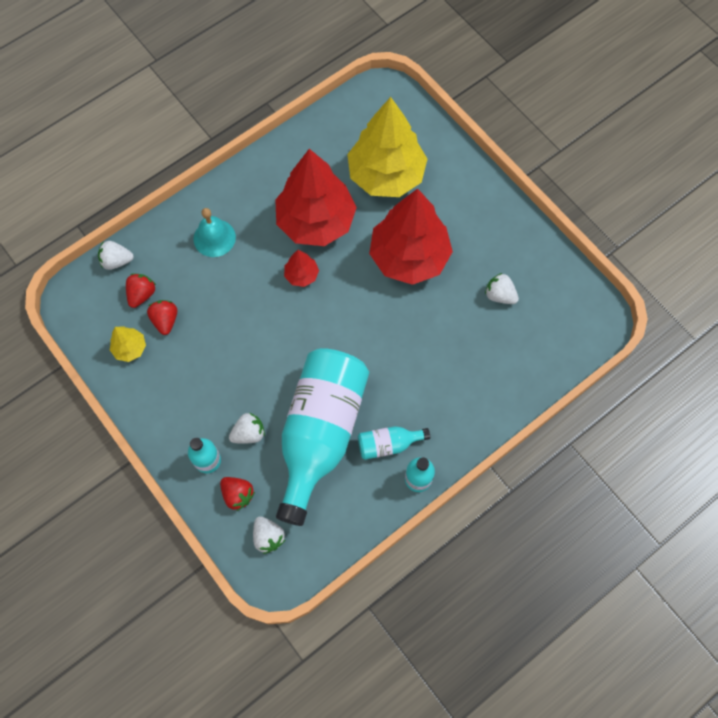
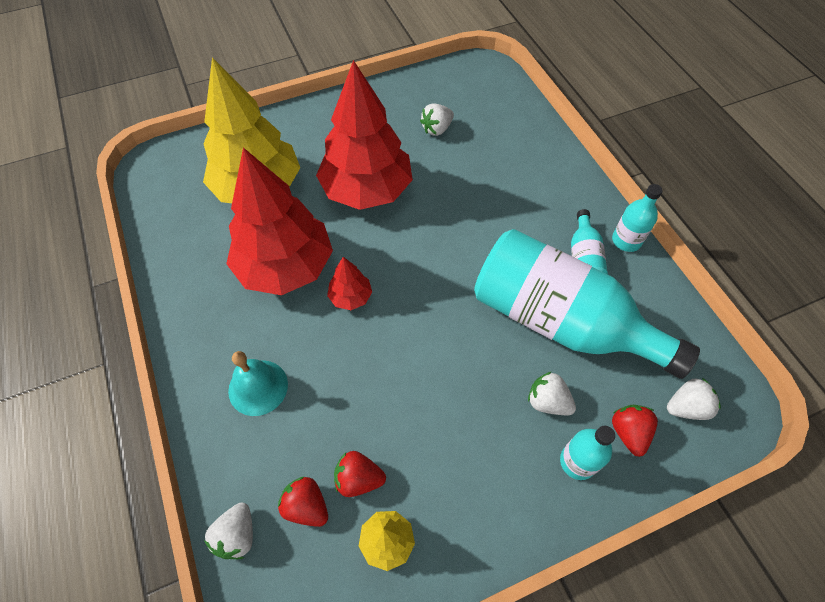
camera: 75 degrees left, 10 degrees down
(238, 494) = (628, 432): red strawberry -> red strawberry turned 60 degrees counterclockwise
(249, 433) = (547, 402): white strawberry -> white strawberry turned 45 degrees counterclockwise

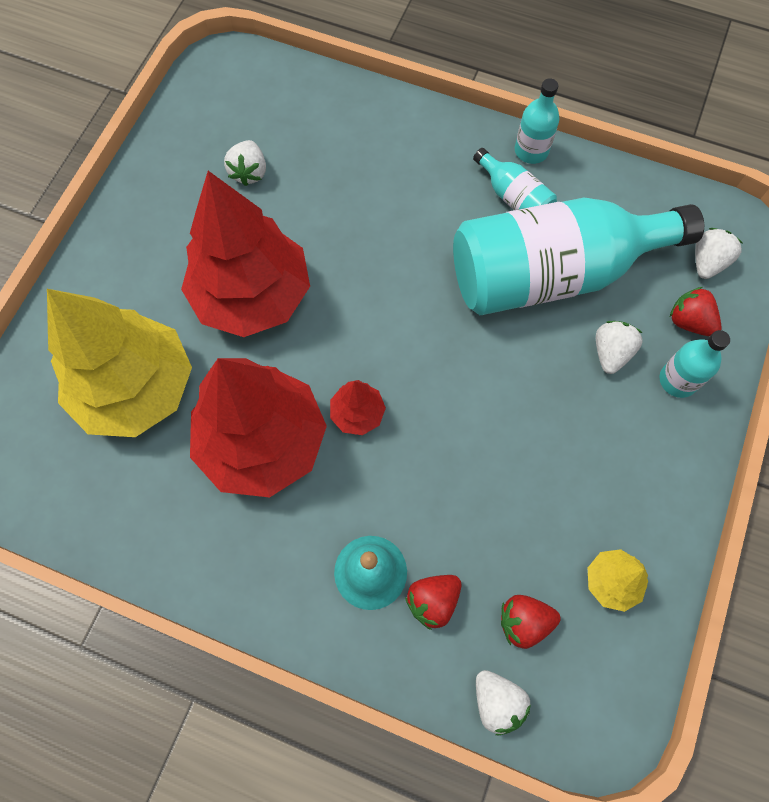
camera: 45 degrees left, 10 degrees up
(358, 479) = (539, 558): red strawberry -> red strawberry (433, 601)
(547, 402) = (611, 353): white strawberry -> white strawberry turned 120 degrees clockwise

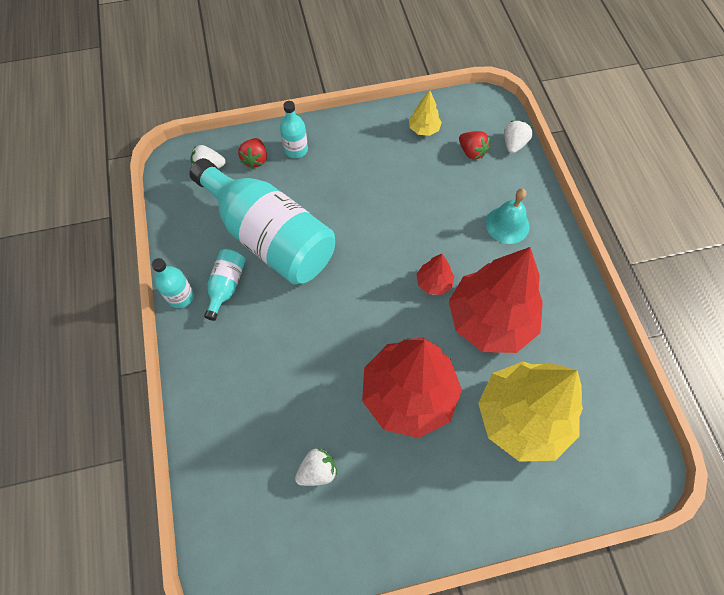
camera: 125 degrees left, 5 degrees down
(433, 601) = (496, 191): red strawberry -> none
(611, 353) = (301, 185): white strawberry -> none

